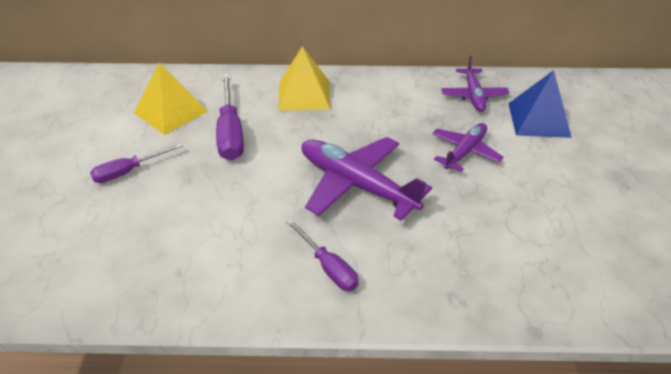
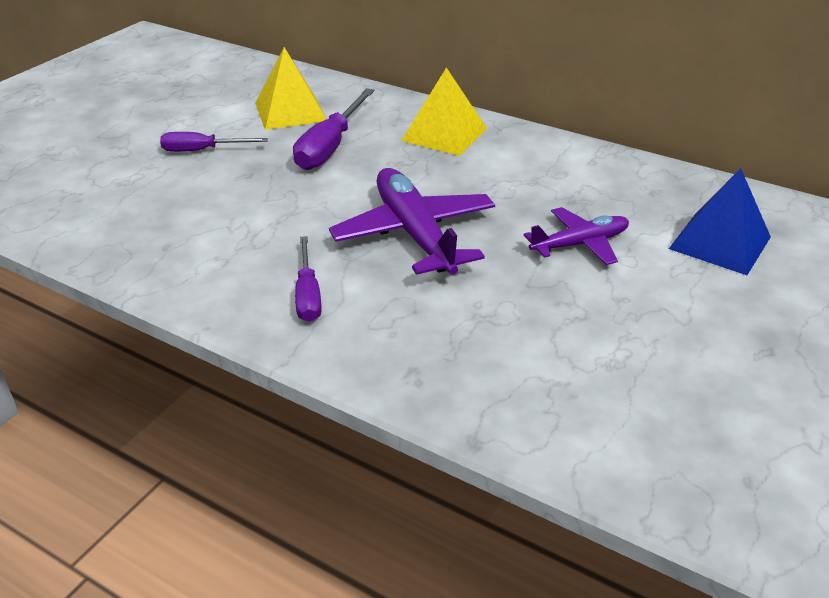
camera: 30 degrees right, 5 degrees down
(473, 95) = (655, 192): purple plane -> none

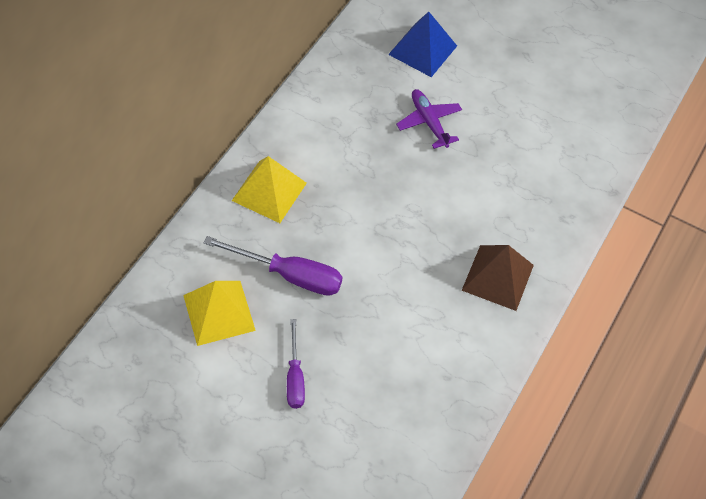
camera: 95 degrees left, 20 degrees up
(308, 295) = (498, 277): purple screwdriver -> brown pyramid
(415, 234) = (422, 215): purple plane -> none

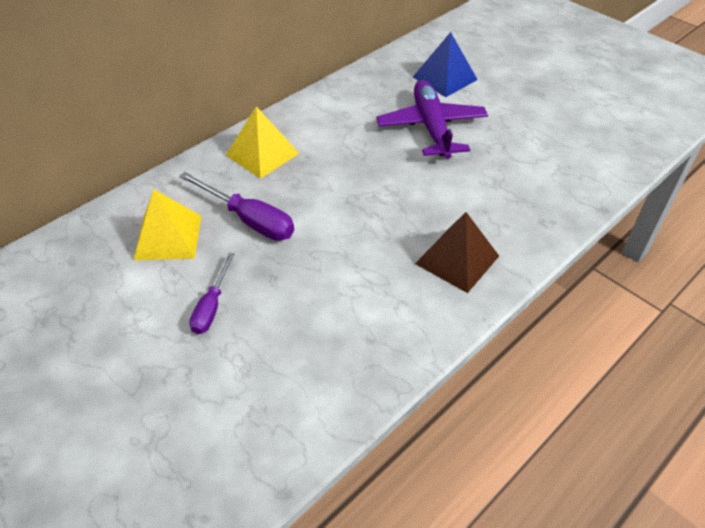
camera: 20 degrees right, 10 degrees down
(429, 122) = (431, 128): purple plane -> purple plane, size x1.67

